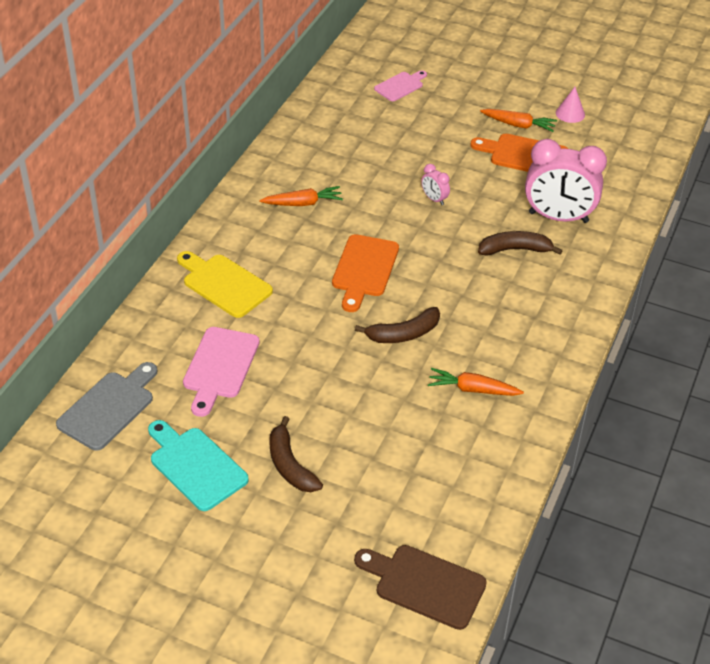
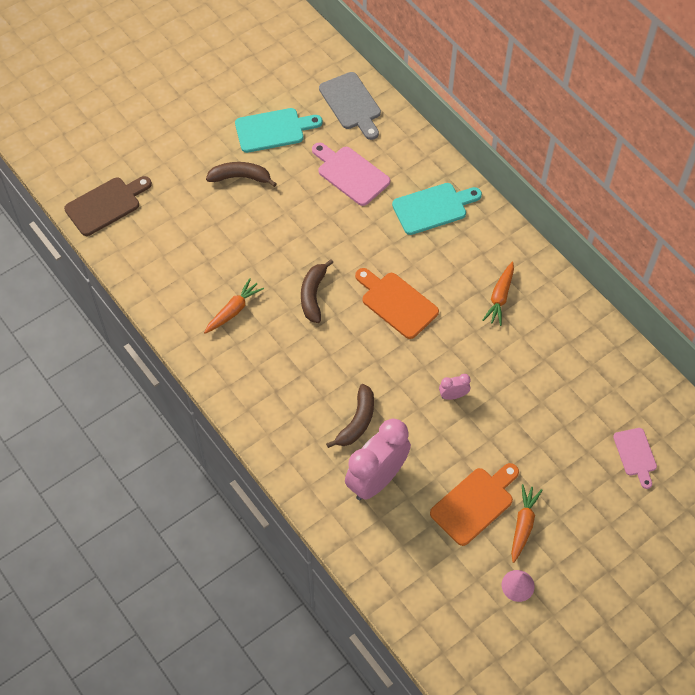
camera: 120 degrees right, 15 degrees up
(224, 284) = (433, 208): yellow cutting board -> turquoise cutting board
(518, 125) = (523, 525): orange carrot -> orange carrot turned 150 degrees clockwise

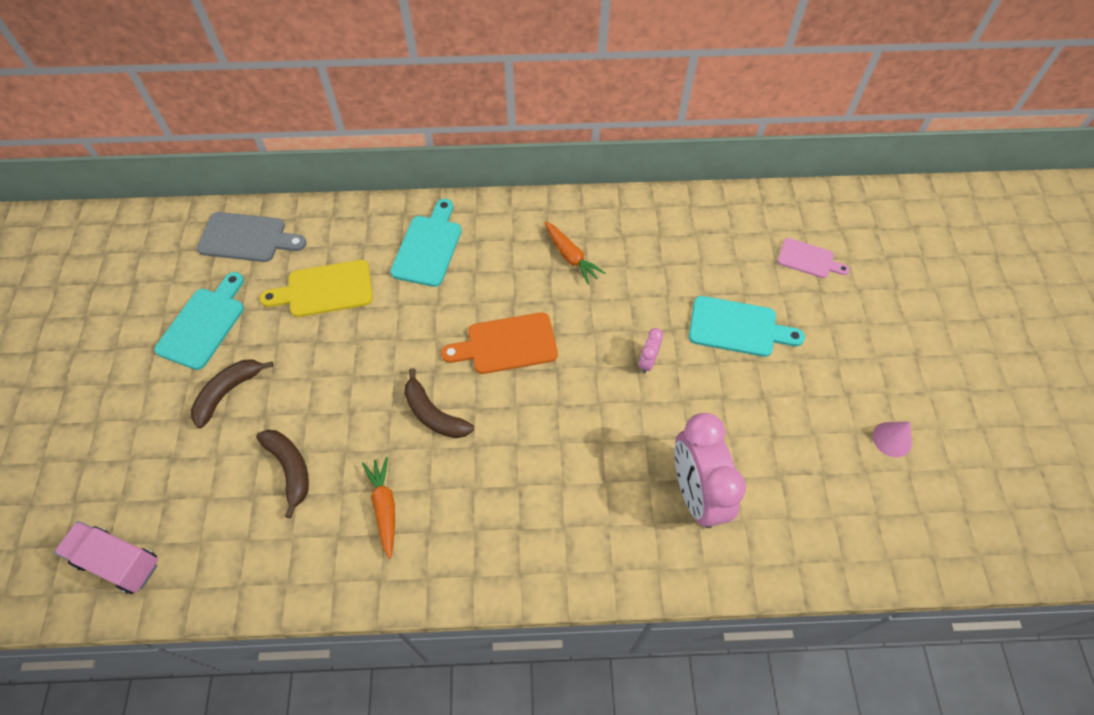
camera: 55 degrees left, 0 degrees up
(106, 205) = (118, 562): brown cutting board -> pink truck
(350, 174) = (325, 290): pink cutting board -> yellow cutting board
(357, 421) = (615, 469): brown banana -> brown banana (290, 469)
(475, 503) = (780, 419): orange cutting board -> none
(523, 525) = (828, 393): orange carrot -> none
(530, 437) = (738, 327): none -> turquoise cutting board

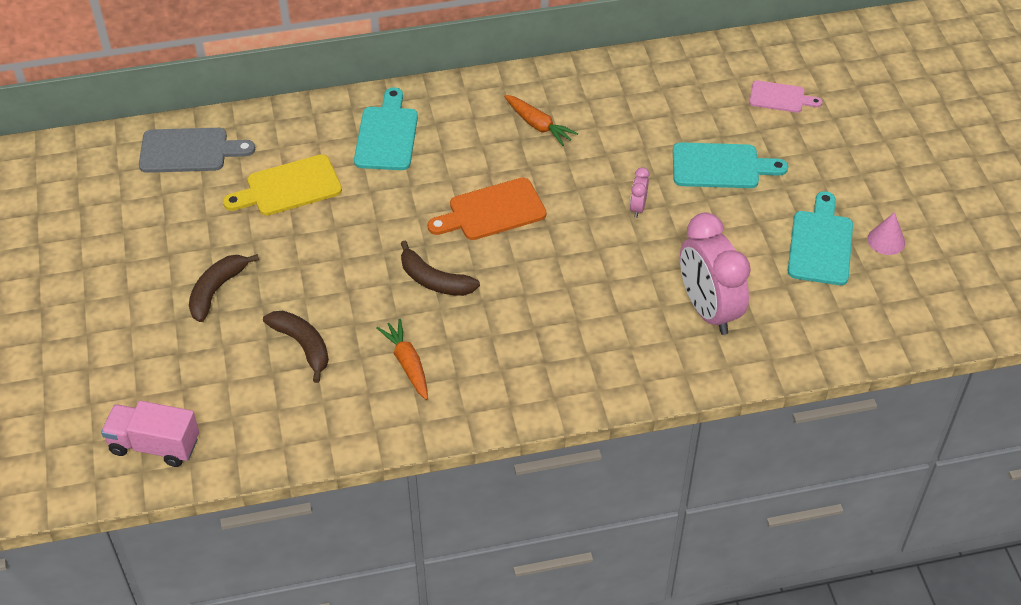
camera: 10 degrees left, 10 degrees down
(204, 324) = (170, 234): turquoise cutting board -> turquoise cutting board (820, 244)

